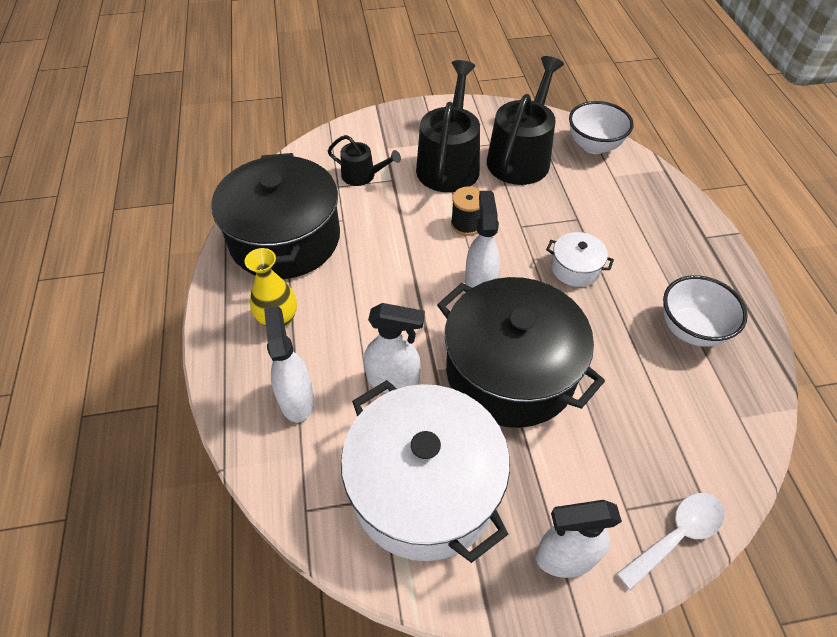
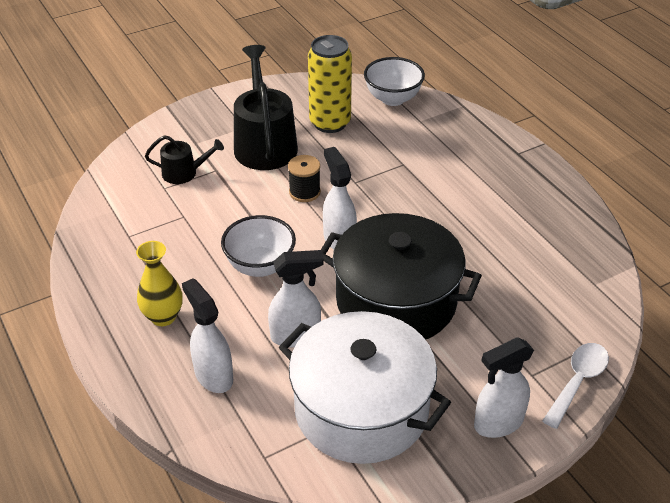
camera: 20 degrees left, 10 degrees down
(285, 239) = (133, 246): black pot -> none
(521, 157) = (330, 123): black watering can -> yellow can
(575, 268) = (418, 205): white pot -> none
(691, 329) = (533, 229): white bowl -> white bowl (260, 266)

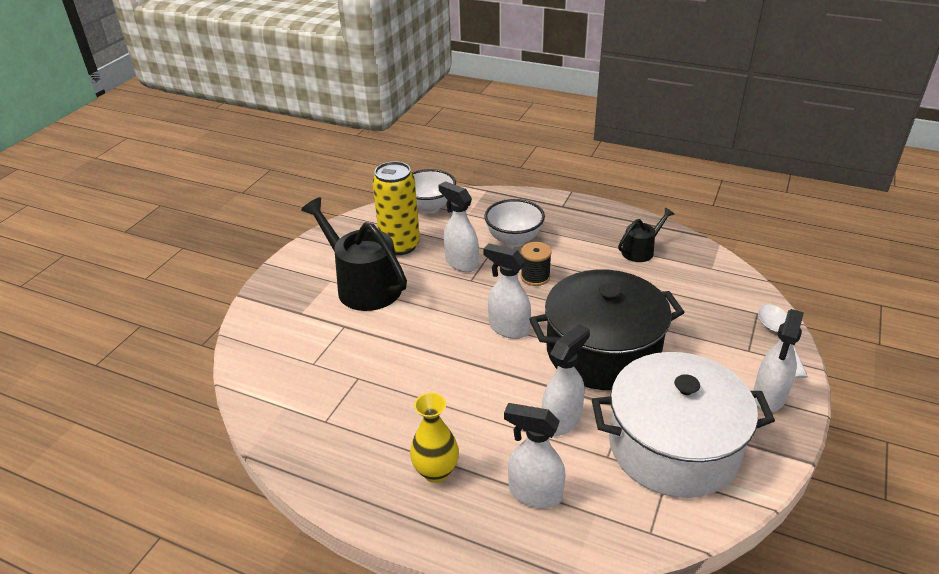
camera: 35 degrees left, 5 degrees down
(184, 173) = (318, 342): black watering can -> black watering can (641, 250)
(260, 266) = (470, 382): white bowl -> white bowl (514, 240)
(304, 192) = (440, 307): black spool -> black spool (535, 277)
(364, 163) = (461, 263): none -> white spray bottle

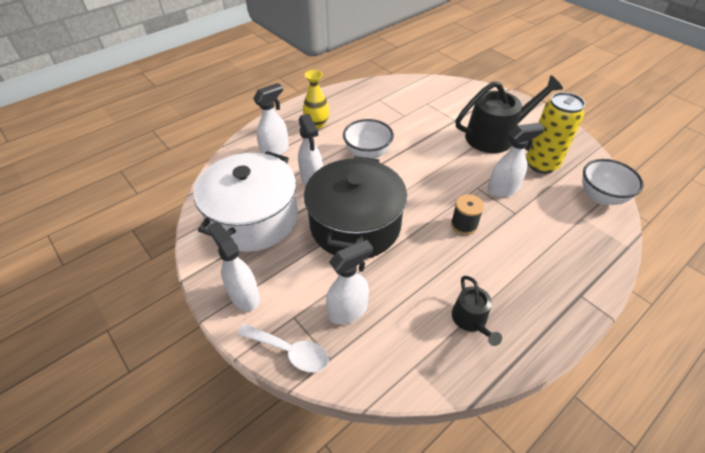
camera: 115 degrees right, 10 degrees up
(508, 328) = (409, 187): white spray bottle -> white spray bottle (348, 310)
(514, 240) = (526, 232): white bowl -> white bowl (367, 154)

